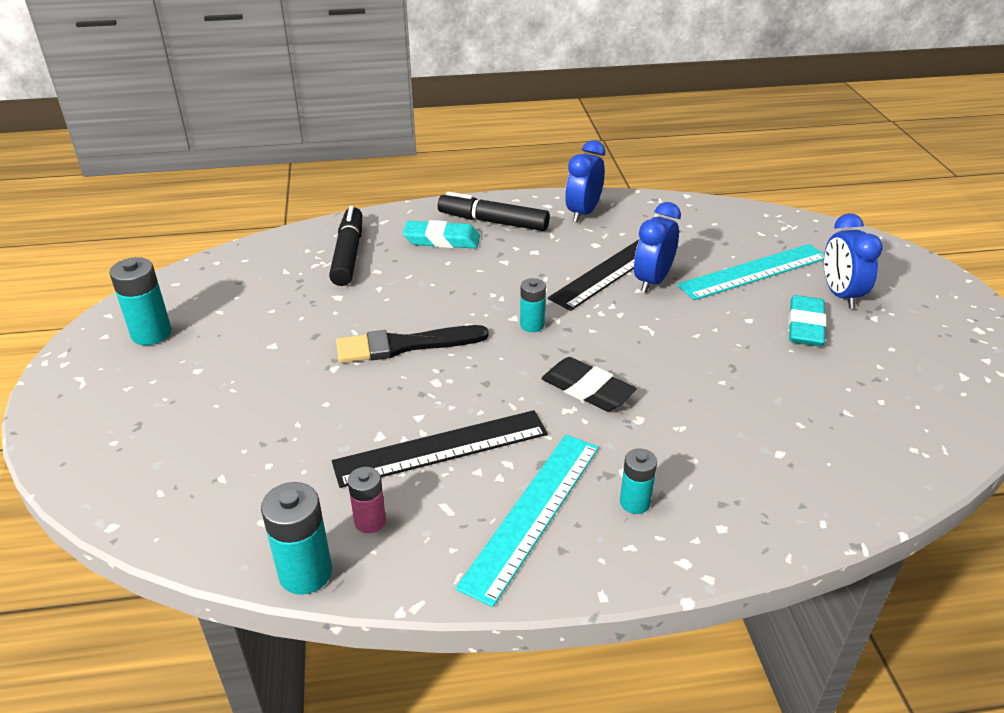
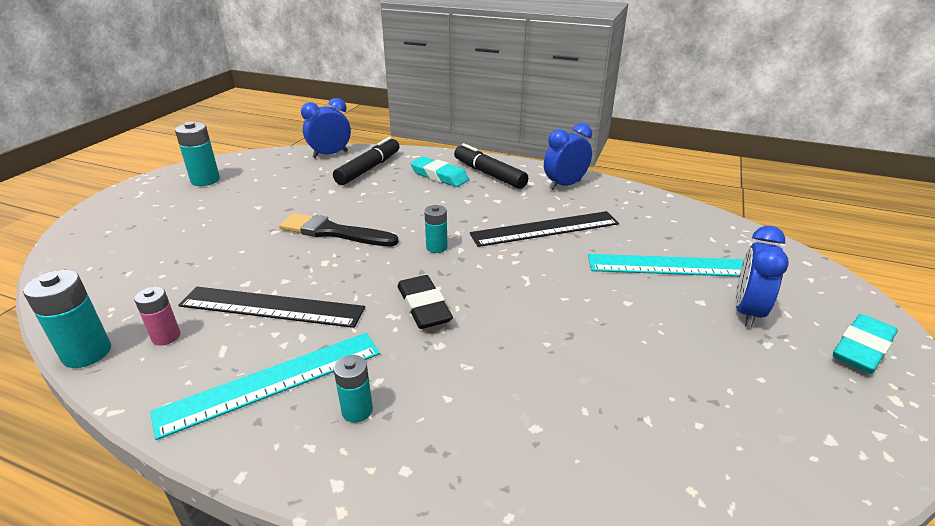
camera: 30 degrees right, 5 degrees down
(652, 281) = (569, 246): blue clock -> blue clock (330, 154)
(805, 326) = (680, 326): turquoise eraser -> turquoise eraser (862, 349)

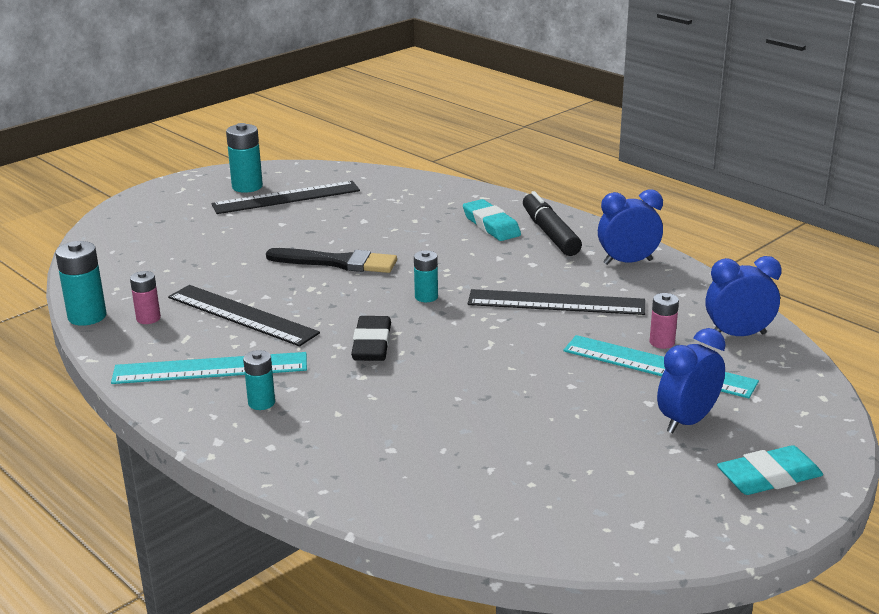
camera: 25 degrees right, 5 degrees down
(248, 183) = (286, 197): none -> black ruler
(330, 154) = (390, 179): blue clock -> blue clock (738, 335)
(334, 232) = (337, 262): black brush -> black brush turned 150 degrees clockwise
(369, 169) = (420, 203): black marker -> none
(654, 244) = (662, 342): none -> pink battery

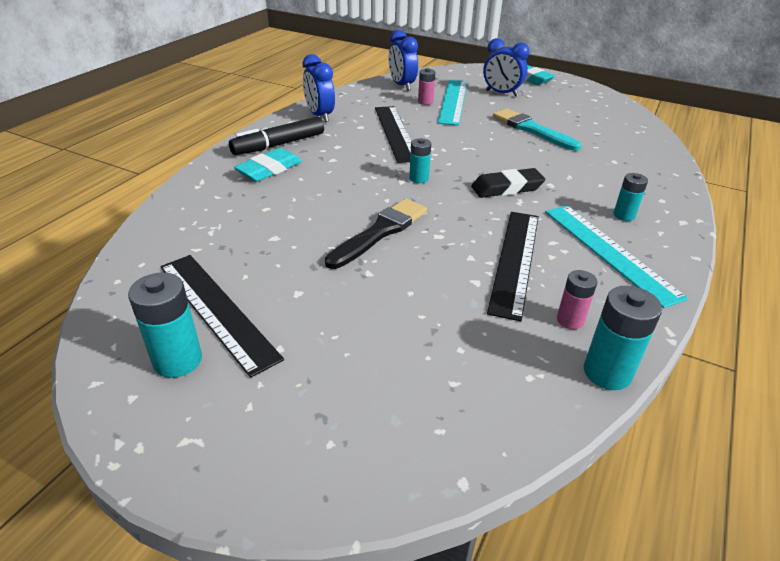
camera: 110 degrees left, 10 degrees up
(337, 262) = (380, 232): black brush -> black brush turned 45 degrees clockwise
(526, 409) = (531, 129): none -> turquoise brush

